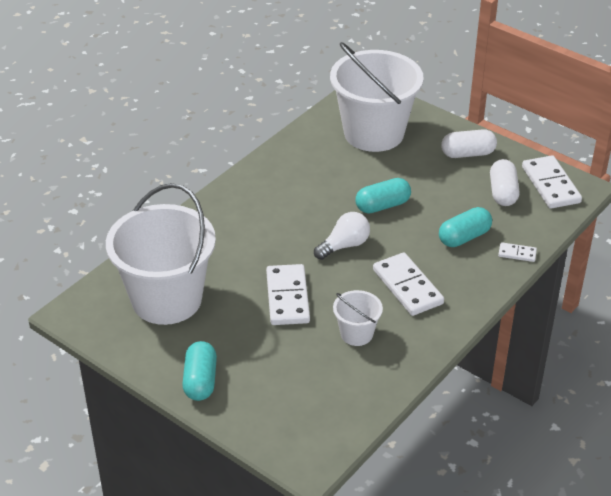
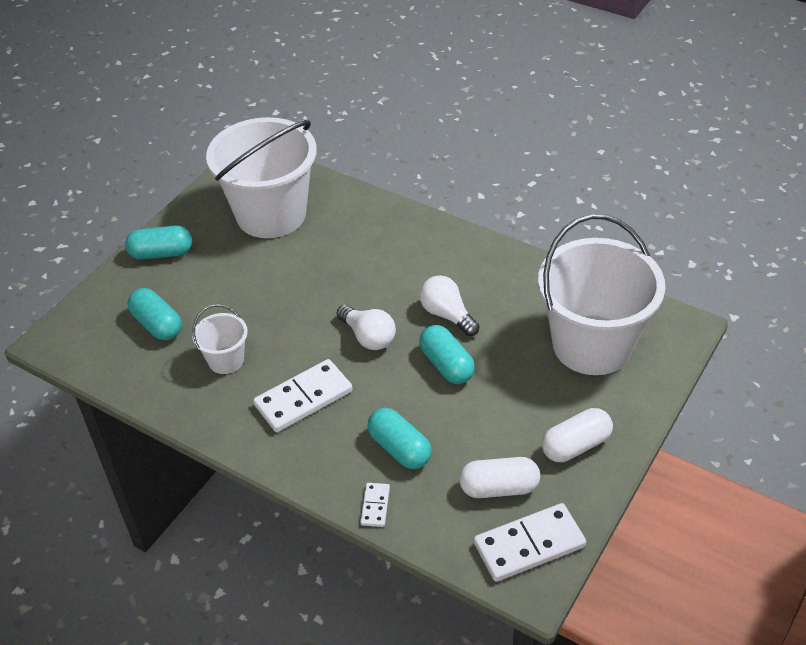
camera: 85 degrees right, 5 degrees up
(287, 297) = (279, 299): white domino -> none
(302, 382) = (157, 324): none -> turquoise capsule
(328, 200) = (447, 315): none -> white light bulb
(468, 154) = (575, 445): white capsule -> white capsule turned 75 degrees clockwise

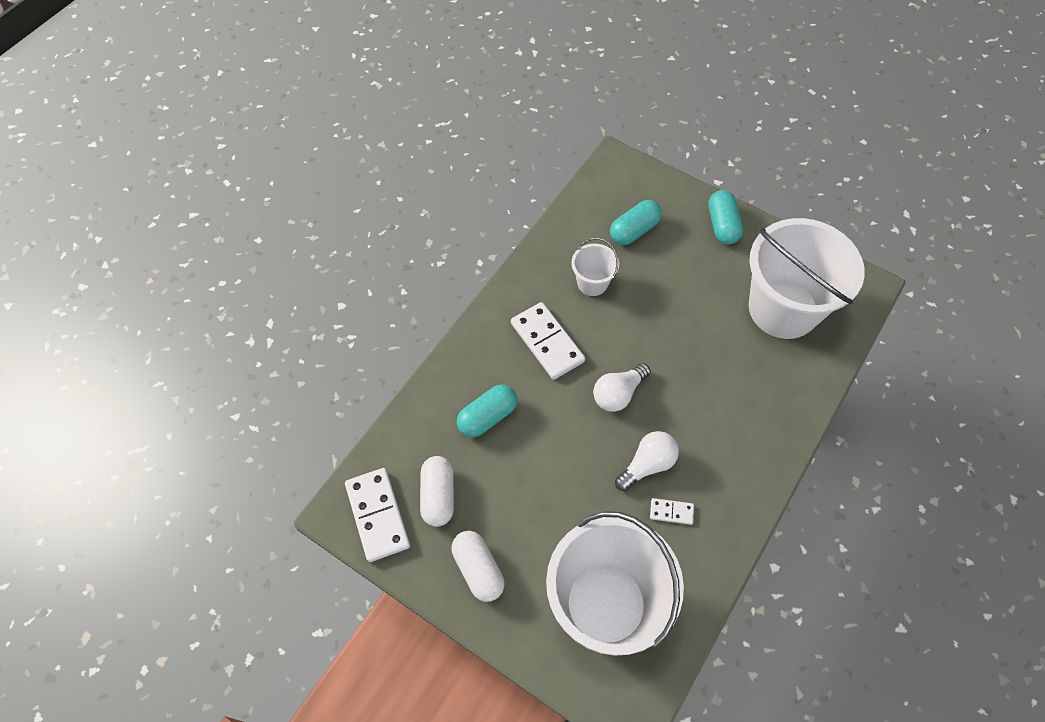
camera: 90 degrees right, 15 degrees up
(375, 506) = (431, 397): white domino -> white domino (671, 512)
(446, 365) = (582, 461): turquoise capsule -> none

